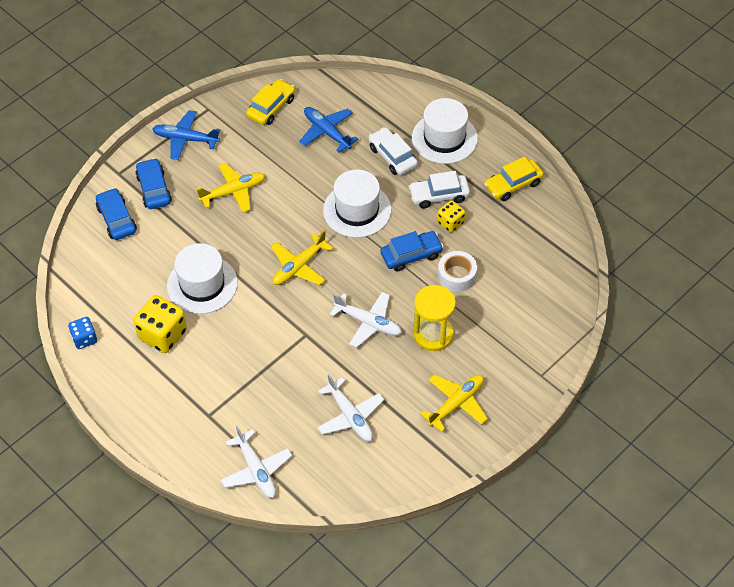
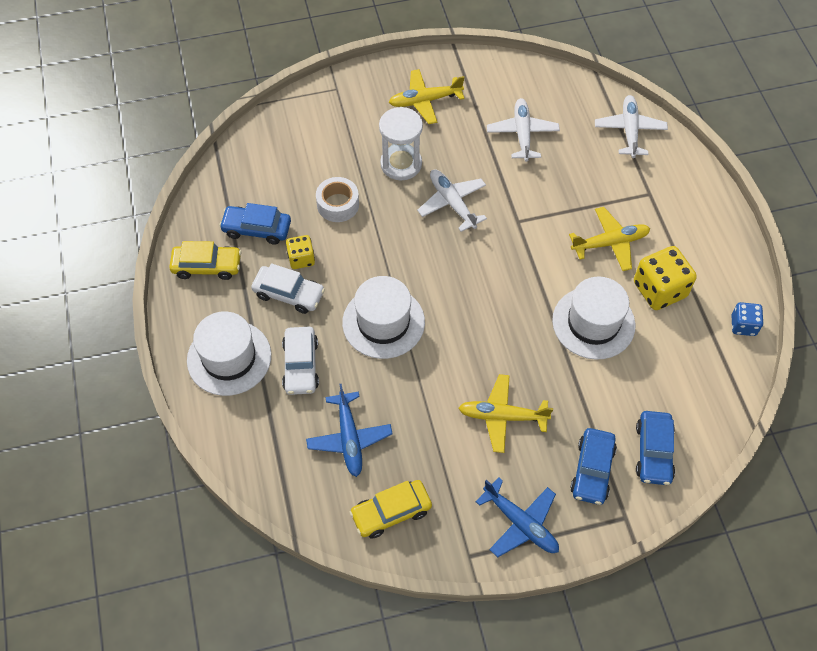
camera: 150 degrees left, 5 degrees up
(299, 266) = (483, 291): yellow plane -> yellow plane (610, 243)
(411, 255) = (365, 246): blue car -> blue car (257, 229)
(433, 334) = (401, 164): yellow hourglass -> white hourglass

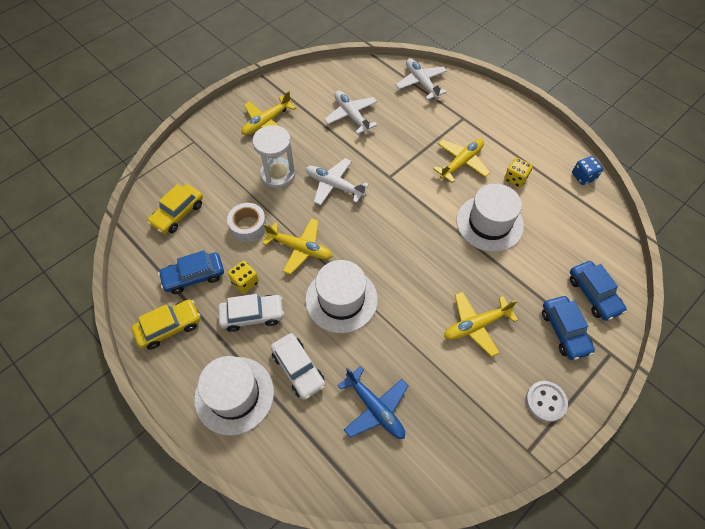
camera: 30 degrees left, 0 degrees up
(375, 252) = (300, 248): none -> yellow plane
(391, 512) = (447, 451): yellow car -> yellow car (178, 213)
(520, 523) = (545, 401): blue plane -> white button
(659, 290) = (515, 179): yellow dice -> yellow dice, size x0.57

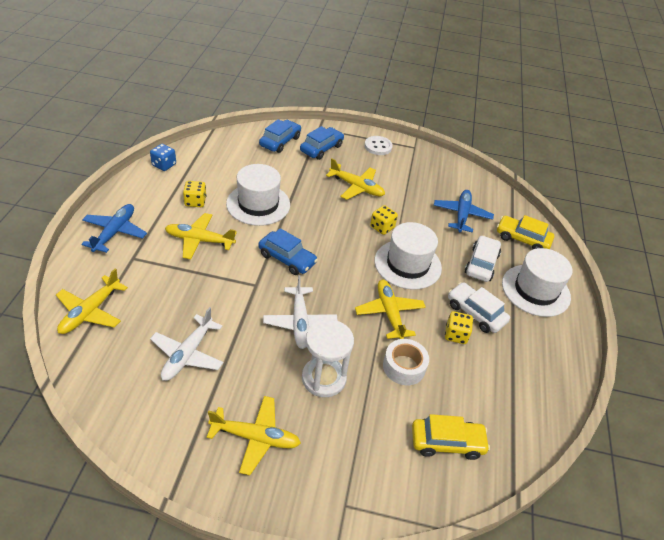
camera: 130 degrees left, 15 degrees down
(169, 327) = (543, 365): yellow car -> yellow car (522, 239)
(194, 276) = (489, 378): blue car -> blue car (287, 259)
(401, 310) = (382, 227): none -> yellow dice
(421, 83) = (90, 312): white plane -> yellow plane
(499, 117) = (115, 232): none -> blue plane

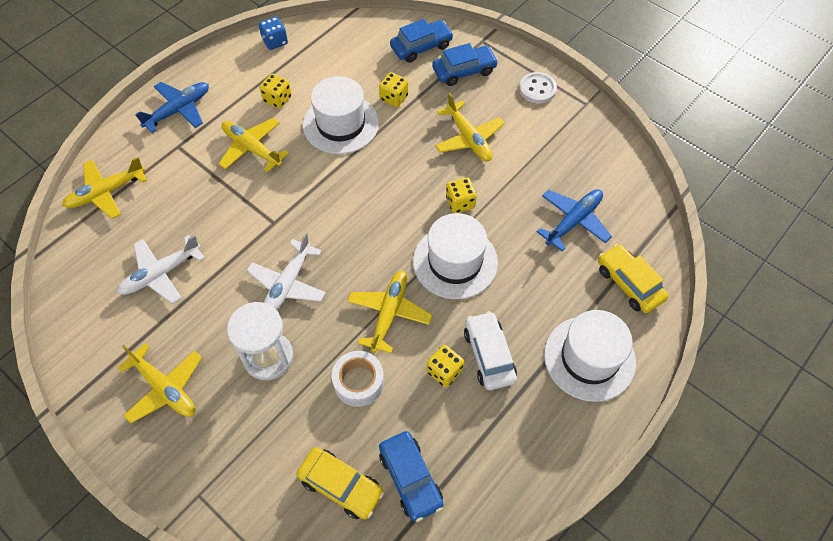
camera: 35 degrees right, 15 degrees up
(285, 177) = (394, 98): none -> yellow dice
(287, 259) = (326, 203): blue car -> blue car (410, 478)
(481, 264) = (546, 296): white car -> none

